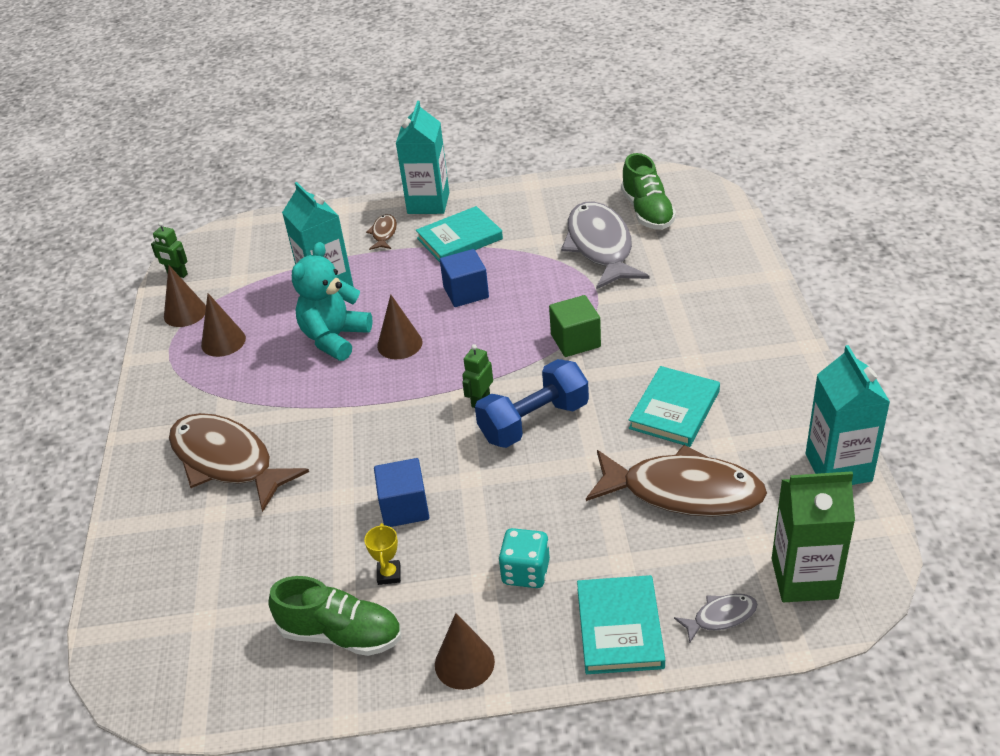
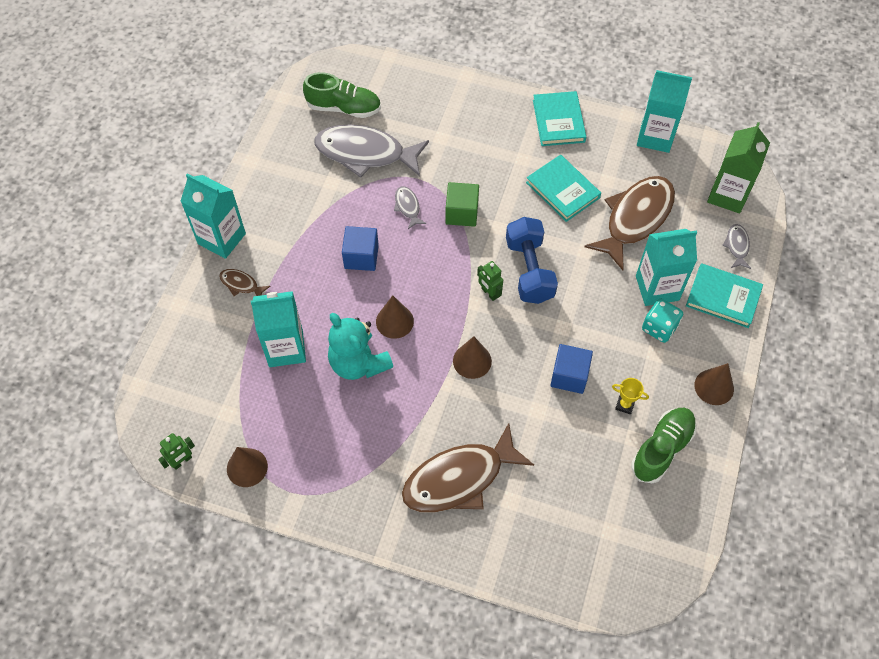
camera: 70 degrees left, 20 degrees up
(223, 341) = (308, 446): brown cone -> brown cone (472, 361)
(459, 239) = (288, 235): turquoise book -> turquoise book (558, 121)
(553, 299) = (407, 207): none -> grey fish
(587, 550) = (657, 288): none -> turquoise carton

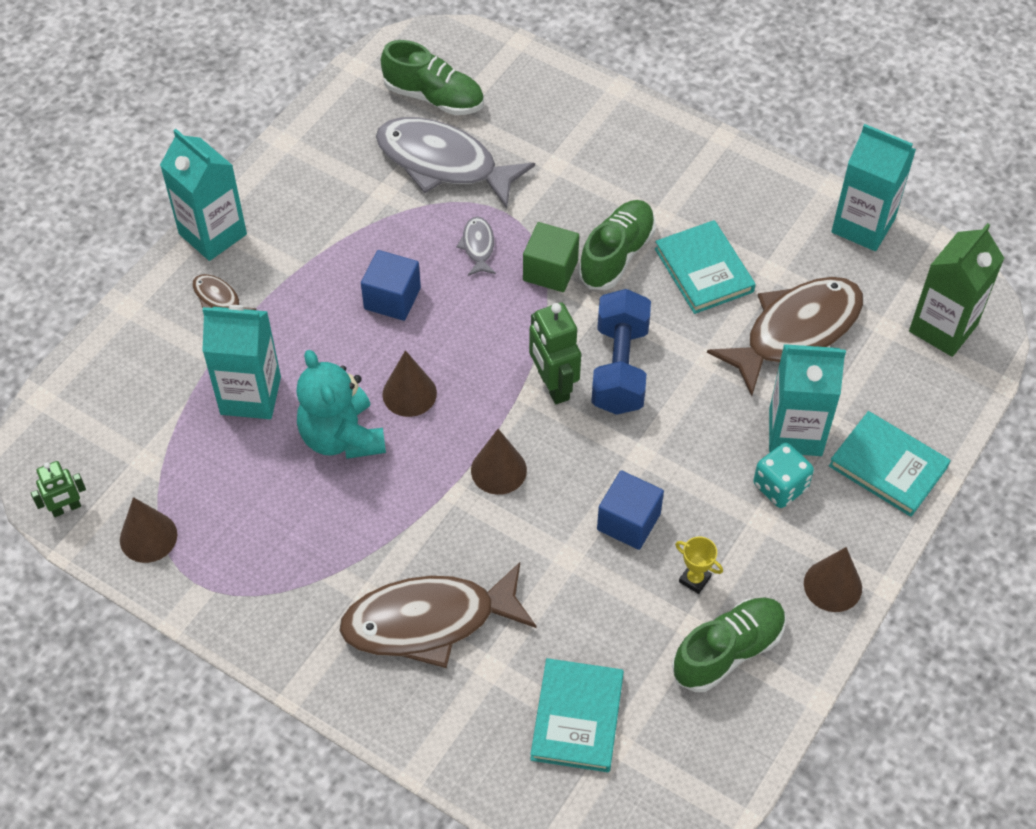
camera: 15 degrees right, 5 degrees down
(489, 293) = (553, 385): green robot -> green robot, size x1.64
(502, 192) = (616, 255): none -> green shoe
(558, 121) = (729, 176): turquoise book -> turquoise book (577, 717)
(737, 246) = (932, 400): grey fish -> none

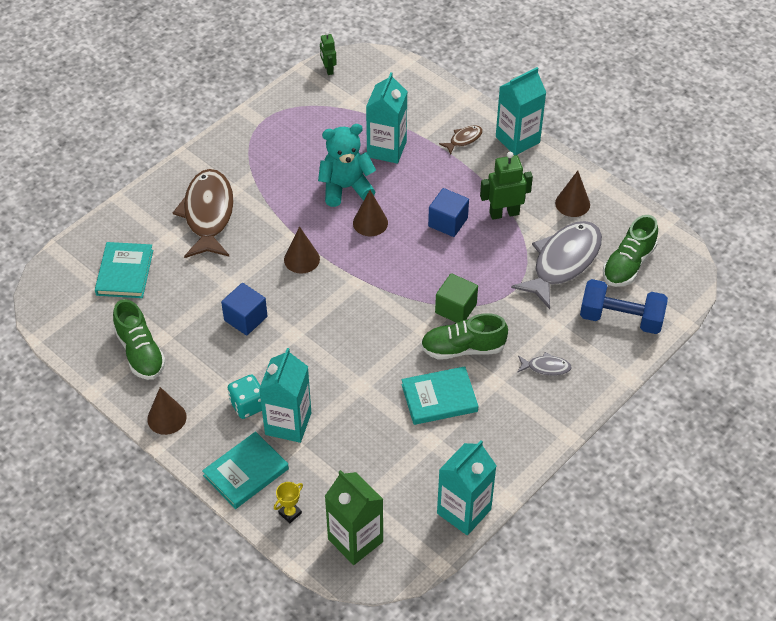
camera: 100 degrees right, 5 degrees down
(148, 537) = (300, 101): brown cone -> brown cone (572, 203)
(478, 246) = (484, 272): grey fish -> grey fish (546, 367)
(553, 385) = (359, 296): green robot -> green robot (504, 213)
(577, 717) = (125, 272): turquoise book -> turquoise book turned 75 degrees clockwise
(616, 255) = (463, 348): green shoe -> green shoe turned 135 degrees clockwise
(619, 368) = (365, 334): blue dumbbell -> blue dumbbell (621, 318)
(694, 579) = (194, 345): yellow trophy -> yellow trophy (290, 513)
(796, 331) = (373, 443): brown fish -> none

